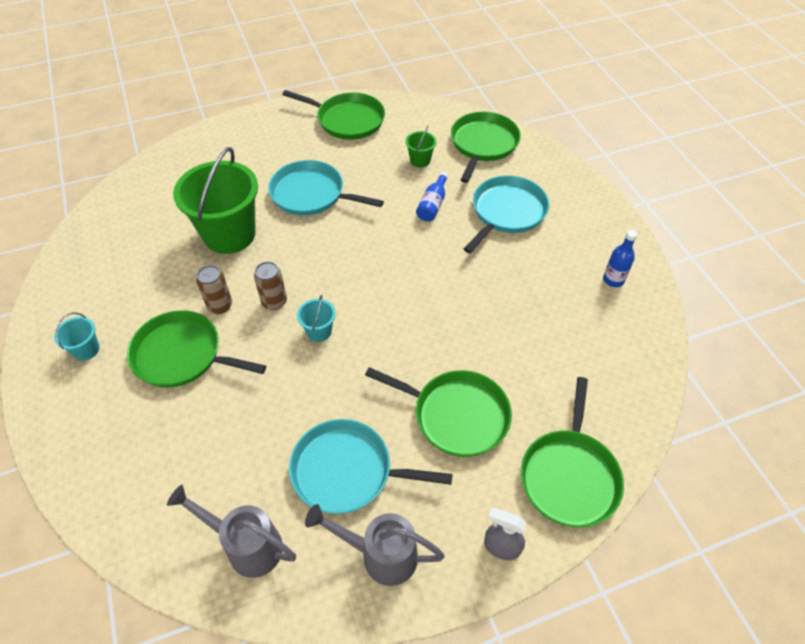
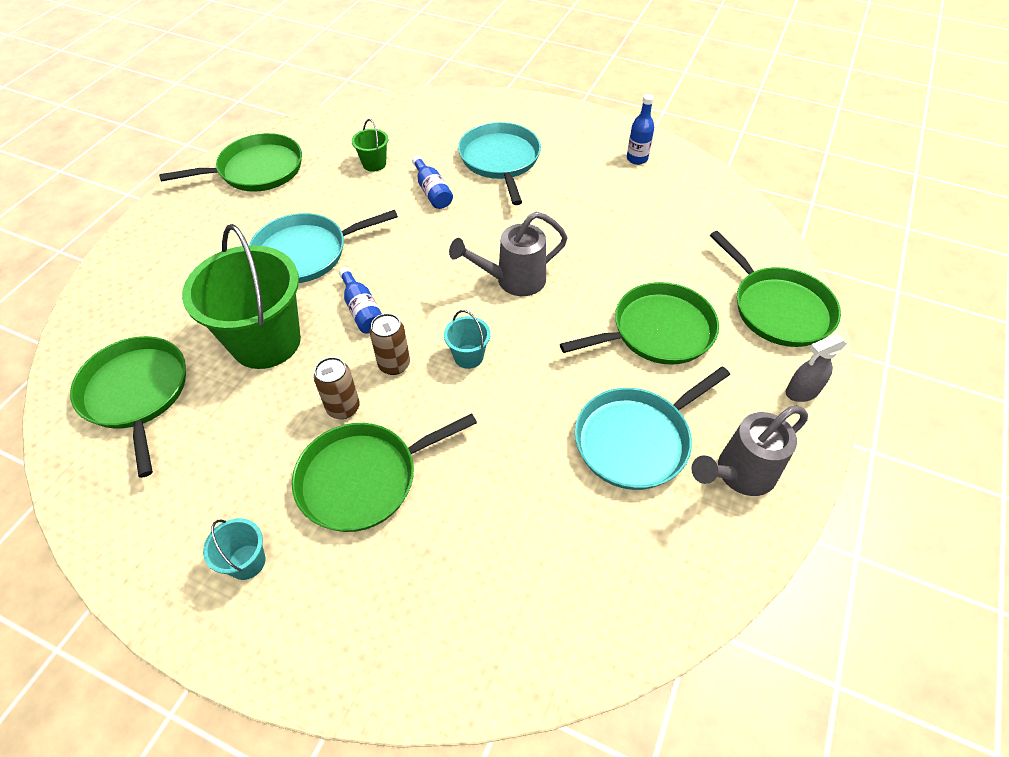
camera: 45 degrees left, 0 degrees up
(247, 545) = (638, 569): grey watering can -> grey watering can (513, 281)
(298, 254) = (362, 310): none -> blue bottle
(483, 144) = (413, 120): green pan -> green pan (136, 393)

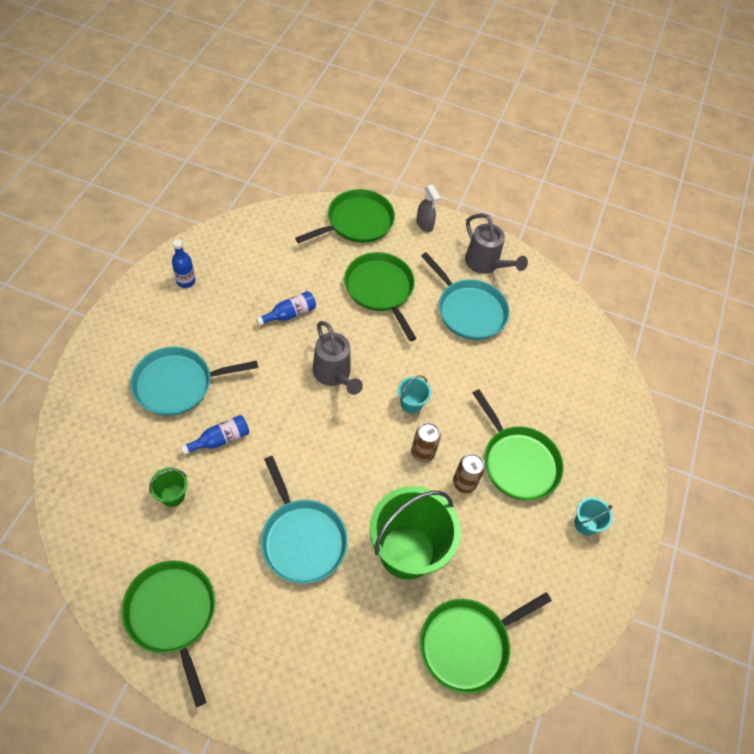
camera: 100 degrees left, 5 degrees up
(362, 310) = (369, 482): blue bottle -> blue bottle (289, 314)

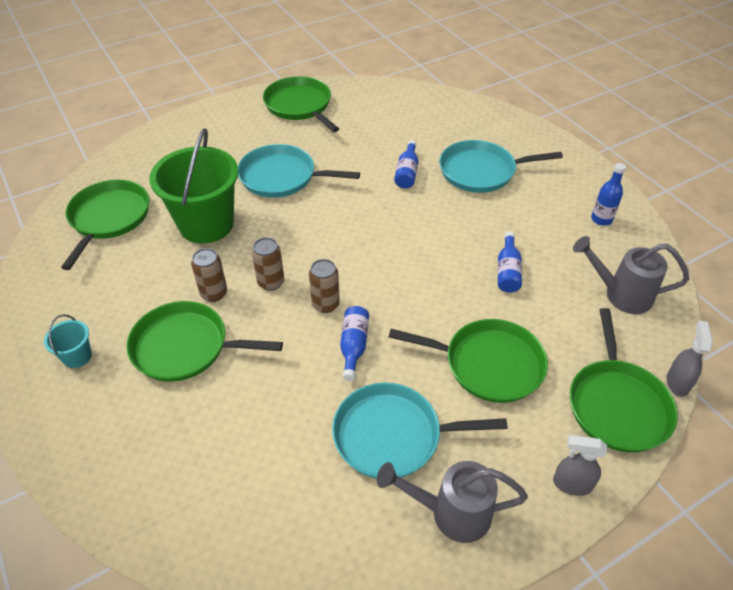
camera: 135 degrees right, 10 degrees down
(172, 495) = (383, 134): green bucket -> none
(172, 614) = (300, 106): green pan -> green pan turned 135 degrees counterclockwise
(177, 384) = (481, 171): turquoise pan -> turquoise pan turned 120 degrees counterclockwise
(317, 201) = (677, 382): none -> grey spray bottle
(334, 375) = (408, 267): grey watering can -> grey watering can (621, 295)
(411, 404) = (325, 304): turquoise bucket -> brown can
(429, 365) = (353, 346): none -> blue bottle

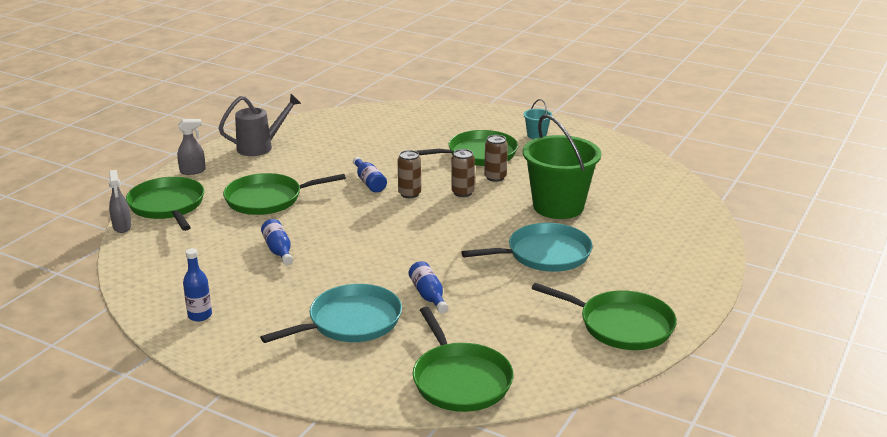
camera: 150 degrees right, 20 degrees down
(108, 218) = (637, 188): green pan -> green pan (460, 380)
(393, 435) = (312, 159): turquoise pan -> none
(621, 295) = (171, 263): grey watering can -> none

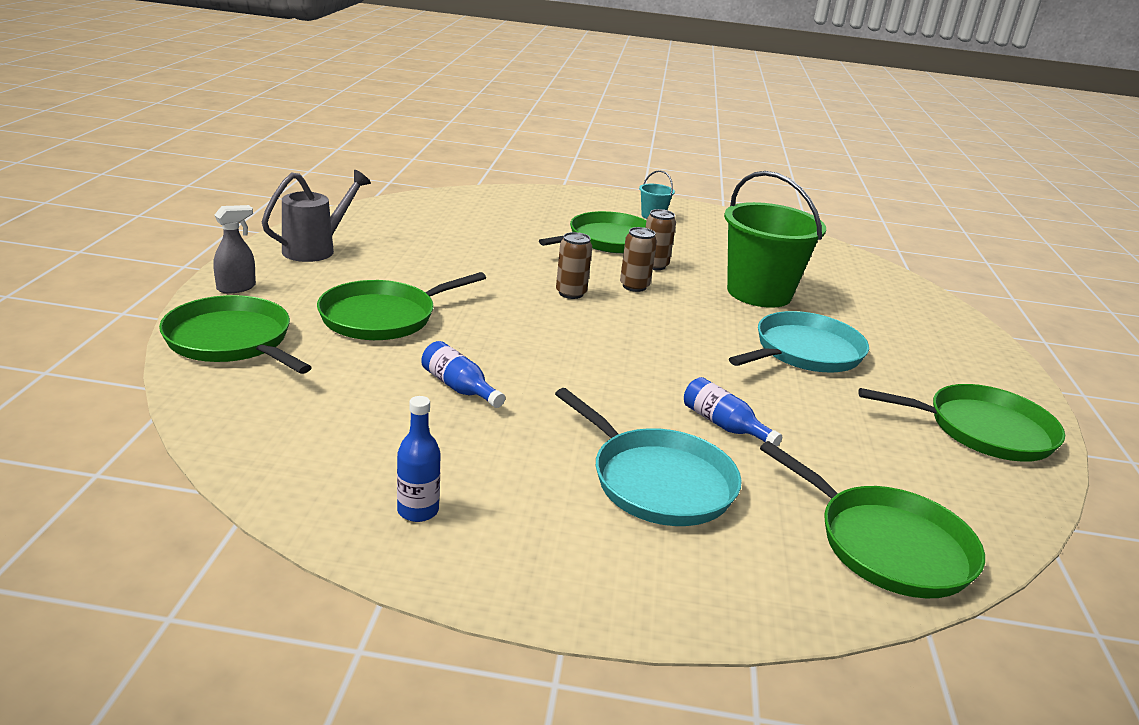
camera: 25 degrees left, 0 degrees up
(122, 227) = (174, 381): grey spray bottle -> none
(350, 322) = (657, 481): turquoise pan -> turquoise pan turned 105 degrees clockwise
(369, 182) = (505, 283): blue bottle -> none

